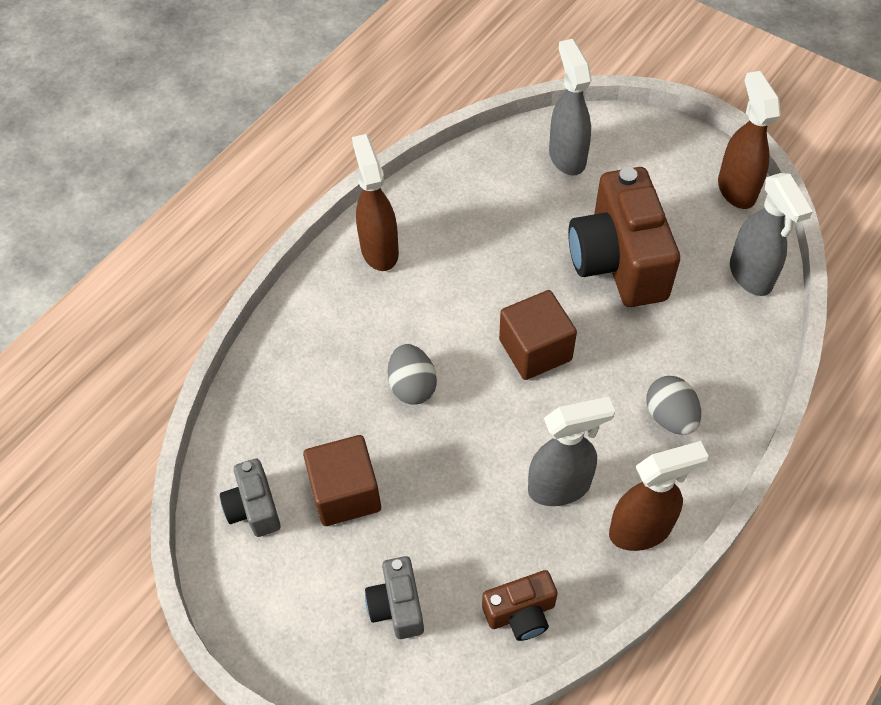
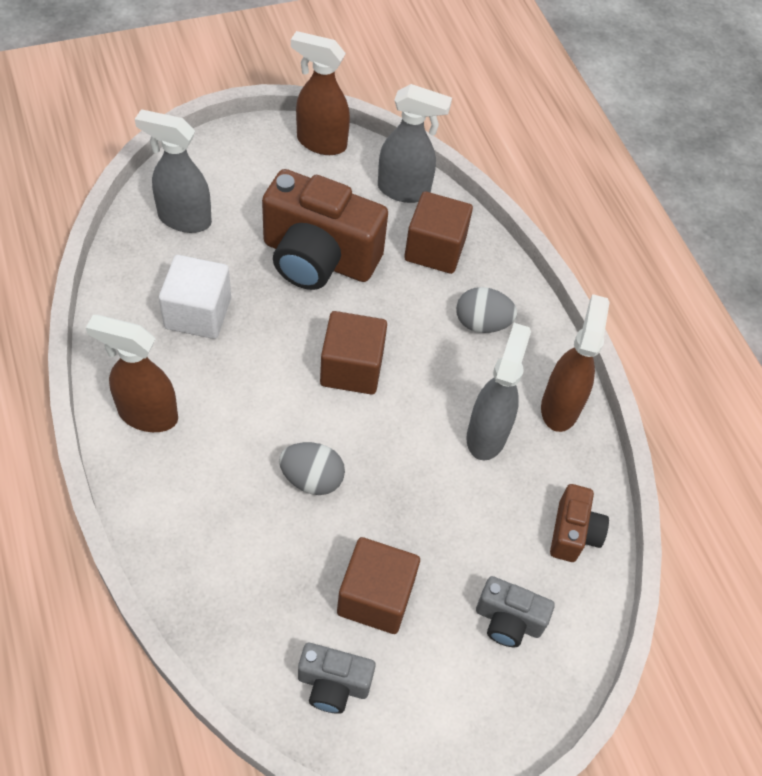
camera: 65 degrees left, 0 degrees up
(491, 221) = (198, 313): none -> white cube
(712, 335) = (435, 249): none -> brown cube

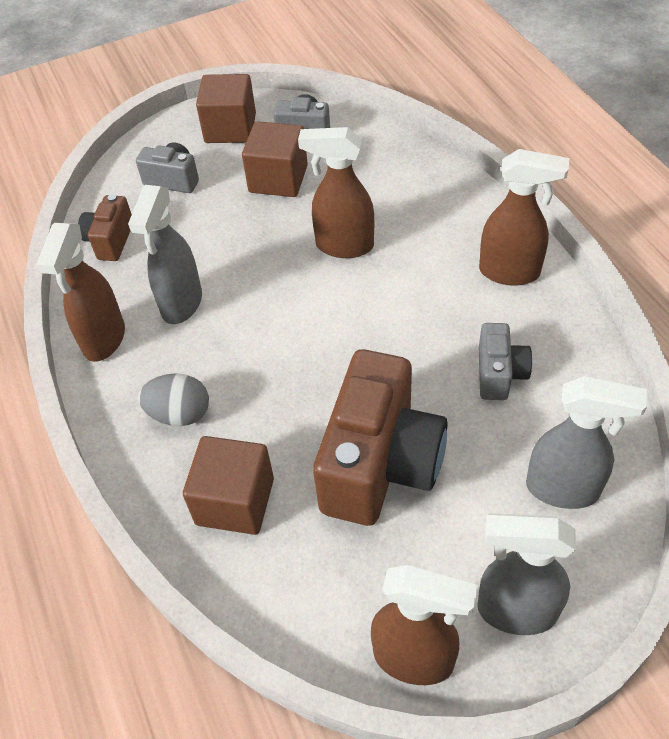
camera: 175 degrees left, 5 degrees down
(198, 313) = (499, 374): white cube -> grey camera
(312, 479) = (343, 246): grey egg -> brown spray bottle
(318, 258) = (380, 464): brown camera -> brown camera turned 90 degrees clockwise
(352, 368) = (321, 344): brown cube -> brown cube (230, 128)
(404, 190) = (280, 589): grey spray bottle -> grey spray bottle (515, 611)

